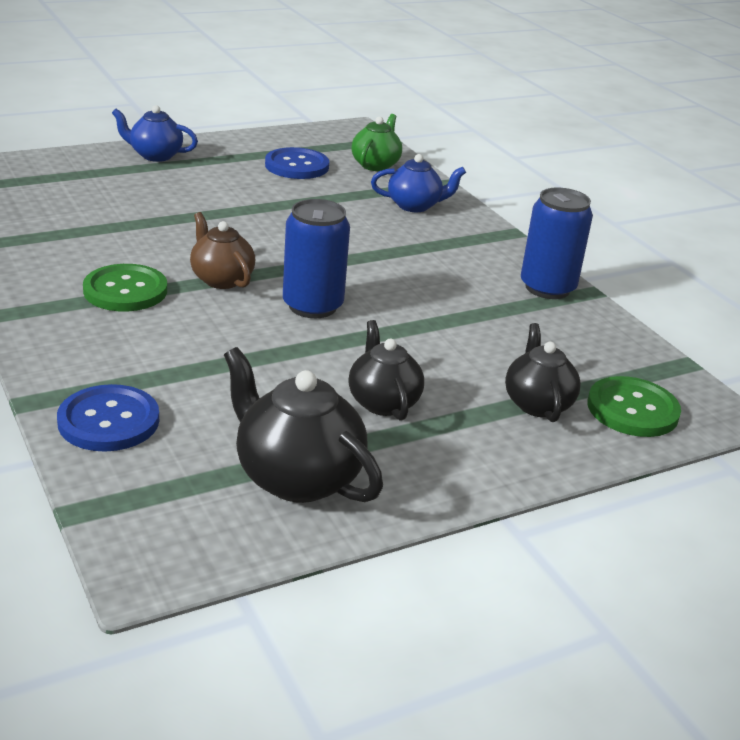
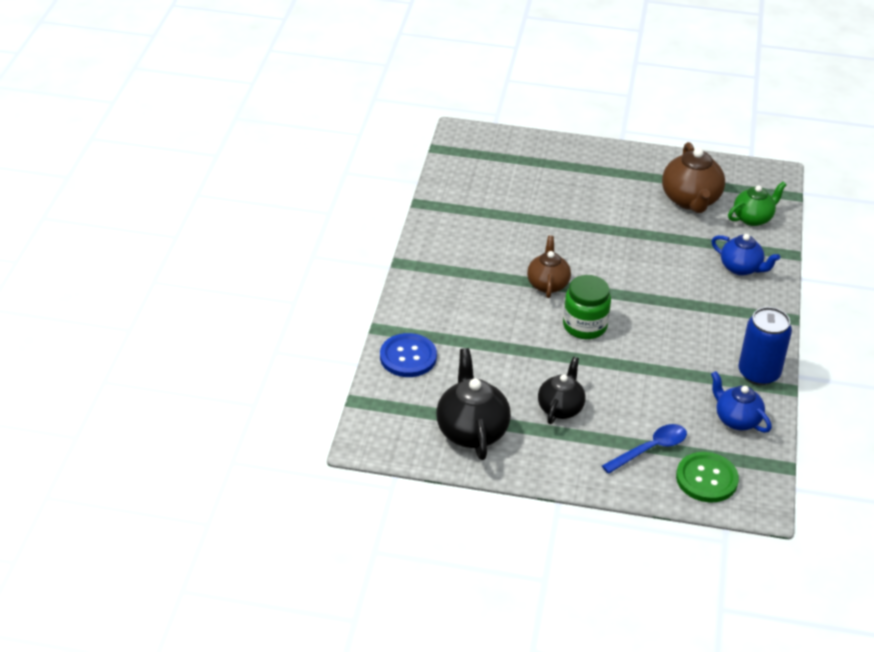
camera: 40 degrees right, 10 degrees up
(125, 290) = (484, 272): green button -> none
(155, 155) = (597, 158): blue teapot -> blue teapot (736, 419)
(297, 166) = (690, 200): blue button -> brown teapot
(312, 306) = (584, 326): blue can -> green jar
(537, 404) = (650, 449): black teapot -> blue spoon

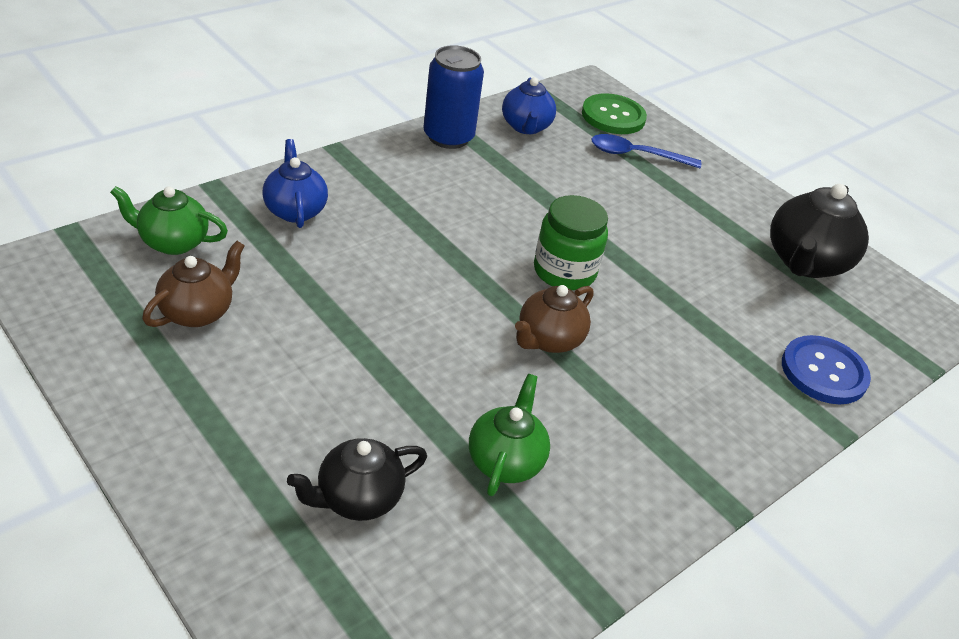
camera: 145 degrees left, 0 degrees up
(503, 225) = (505, 461): none -> green teapot
(560, 408) = (687, 226): black teapot -> black teapot (358, 498)
(690, 200) = (198, 312): brown teapot -> brown teapot, size x0.65

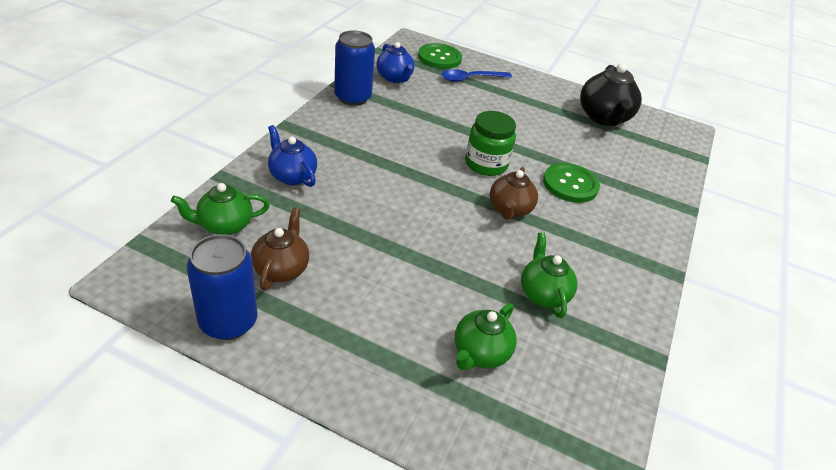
camera: 25 degrees left, 0 degrees up
(95, 348) = (228, 321): none -> blue can
(358, 498) = (480, 353): black teapot -> green teapot
(669, 336) = (570, 184): none -> green button
(823, 372) = (658, 178): blue button -> none

